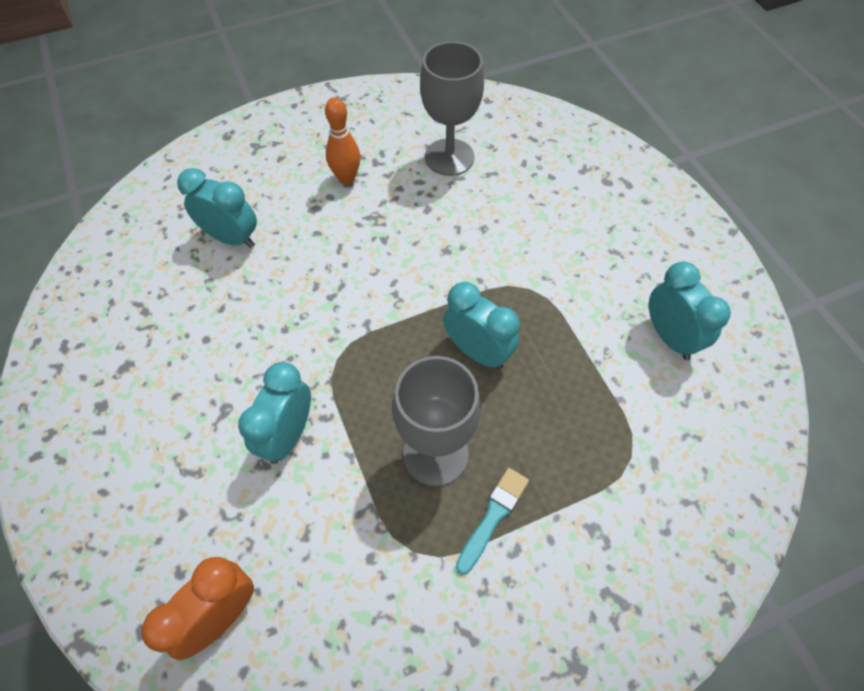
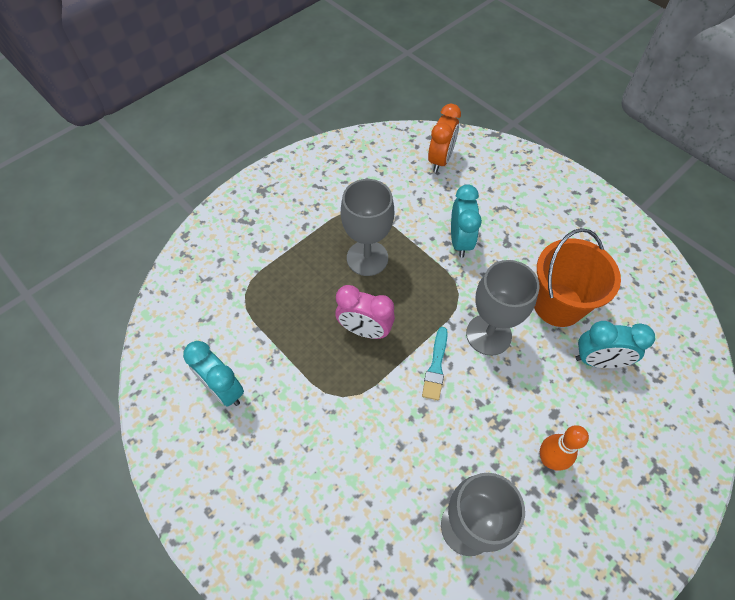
camera: 160 degrees right, 0 degrees up
(225, 306) = (558, 305): none -> orange bucket
(330, 300) = (488, 334): none -> grey goblet
(477, 352) = (365, 330): turquoise clock -> pink clock
(493, 516) = (322, 237): turquoise brush -> turquoise brush (436, 366)

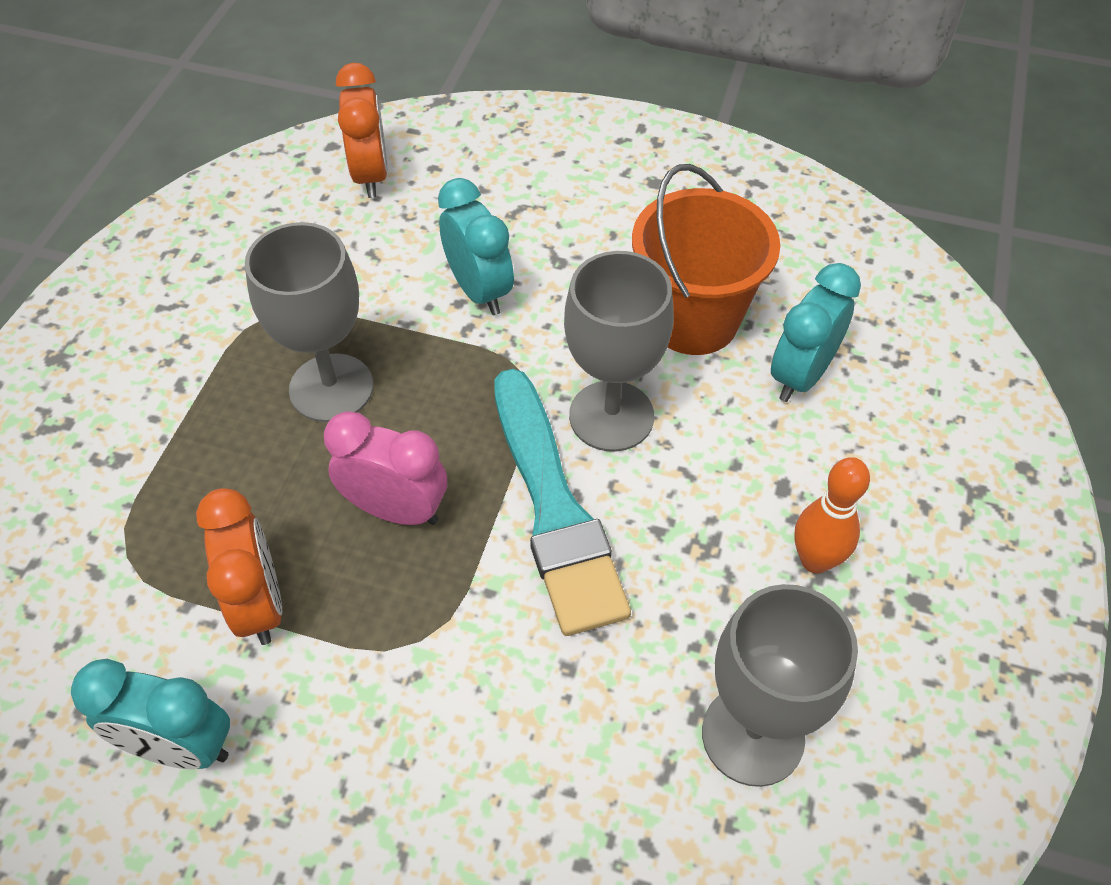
camera: 30 degrees left, 5 degrees down
(285, 343) = (259, 603): none -> orange clock
(365, 330) = (396, 510): pink clock -> pink clock turned 150 degrees counterclockwise
(436, 366) = (554, 508): turquoise brush -> turquoise brush, size x2.05
(598, 361) = (801, 375): turquoise clock -> turquoise clock turned 150 degrees clockwise

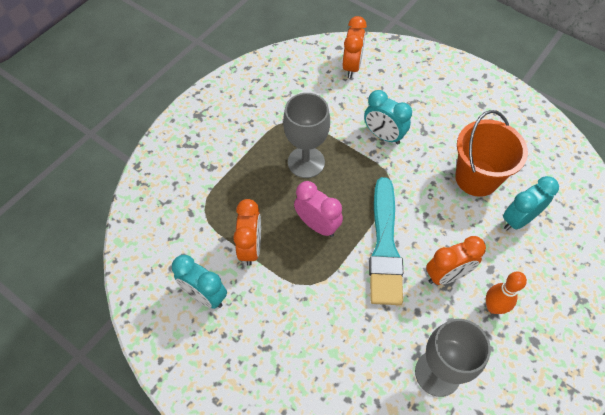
camera: 20 degrees right, 5 degrees up
(479, 290) = (383, 136): turquoise clock -> turquoise clock turned 135 degrees clockwise
(611, 416) = (423, 212): grey goblet -> none
(701, 527) = (447, 275): none -> orange clock

